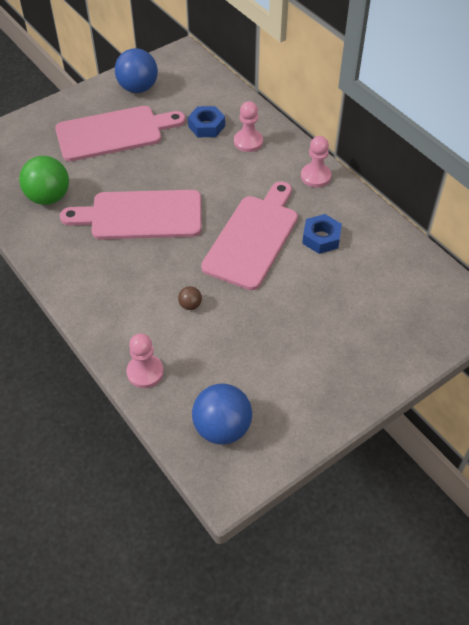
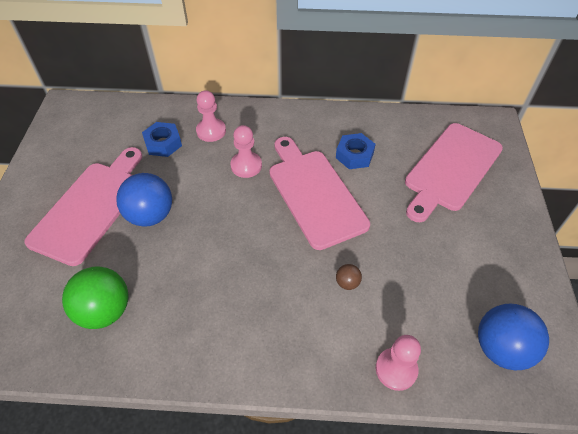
camera: 50 degrees left, 0 degrees up
(138, 88) = (61, 157): blue ball -> blue ball (150, 215)
(141, 215) = (210, 252): pink cutting board -> pink cutting board (451, 169)
(315, 176) = (290, 119): pink pawn -> pink pawn (246, 166)

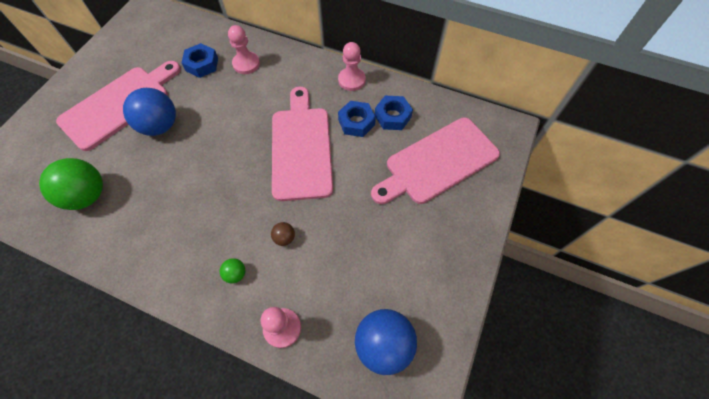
camera: 20 degrees right, 10 degrees up
(246, 166) = (258, 104): pink pawn -> pink pawn (351, 80)
(317, 334) = (235, 274): none -> green ball
(385, 141) = (392, 116): none -> blue nut

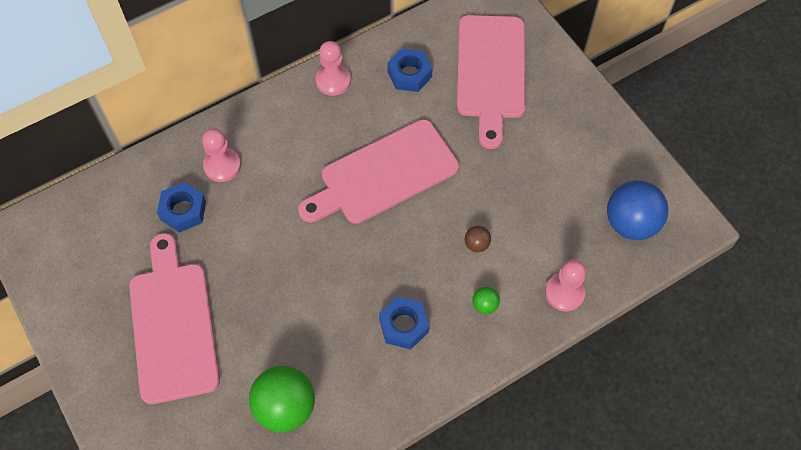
camera: 55 degrees left, 0 degrees up
(160, 126) = (243, 295): blue ball -> none
(301, 148) = (384, 175): pink cutting board -> pink cutting board turned 60 degrees counterclockwise
(356, 122) = (391, 109): blue nut -> blue nut (404, 325)

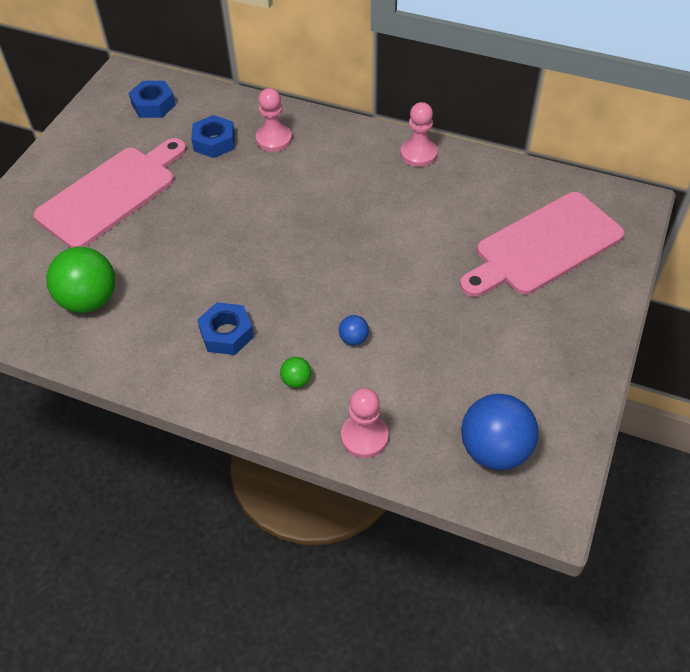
camera: 55 degrees right, 10 degrees down
(384, 175) = (361, 236): pink cutting board -> none
(409, 74) = (478, 195): blue nut -> blue nut (153, 105)
(476, 244) = (353, 339): brown ball -> blue ball

